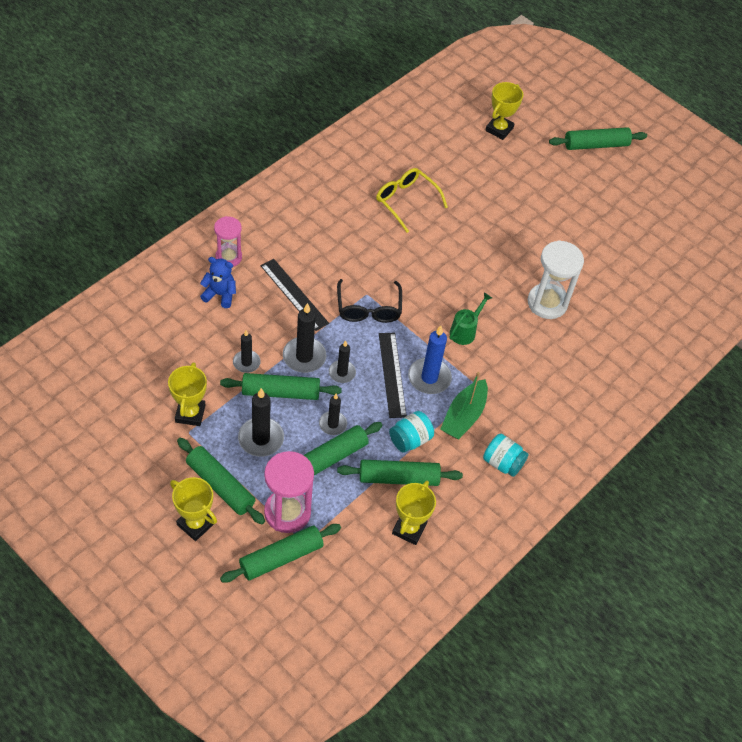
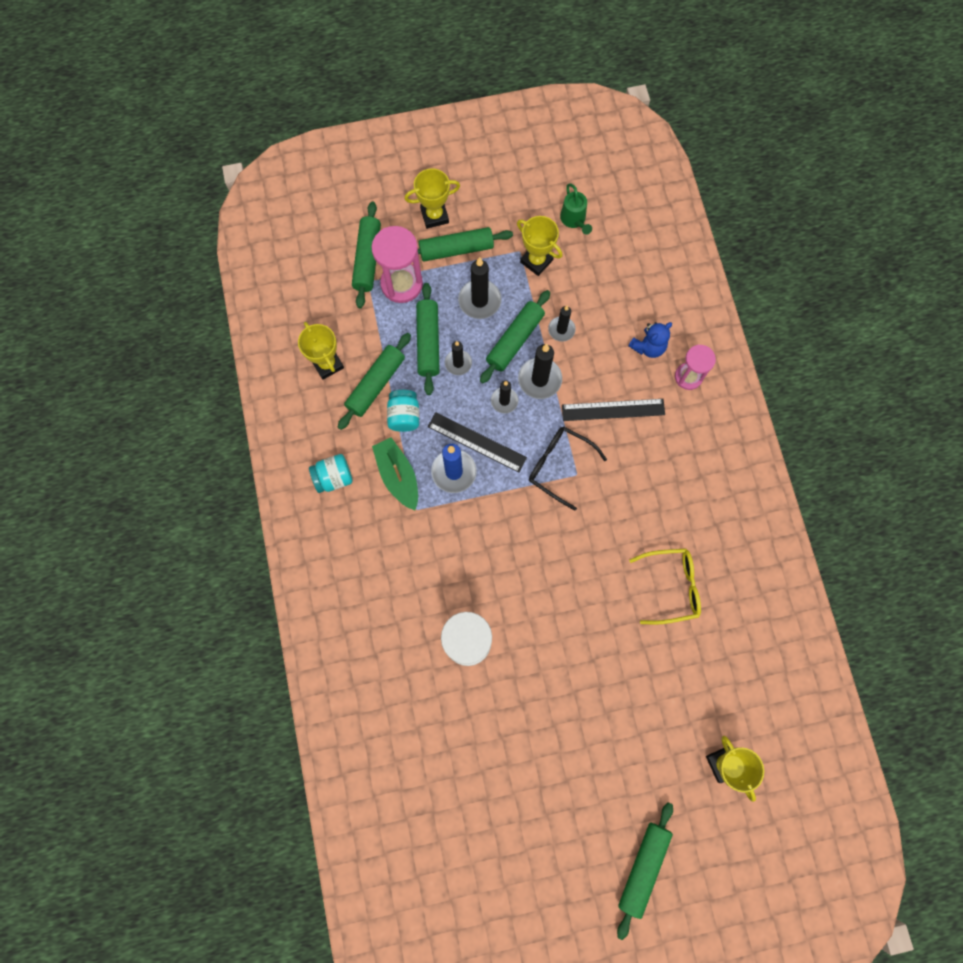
camera: 130 degrees right, 20 degrees up
(465, 331) = (483, 538): green watering can -> green watering can (574, 220)

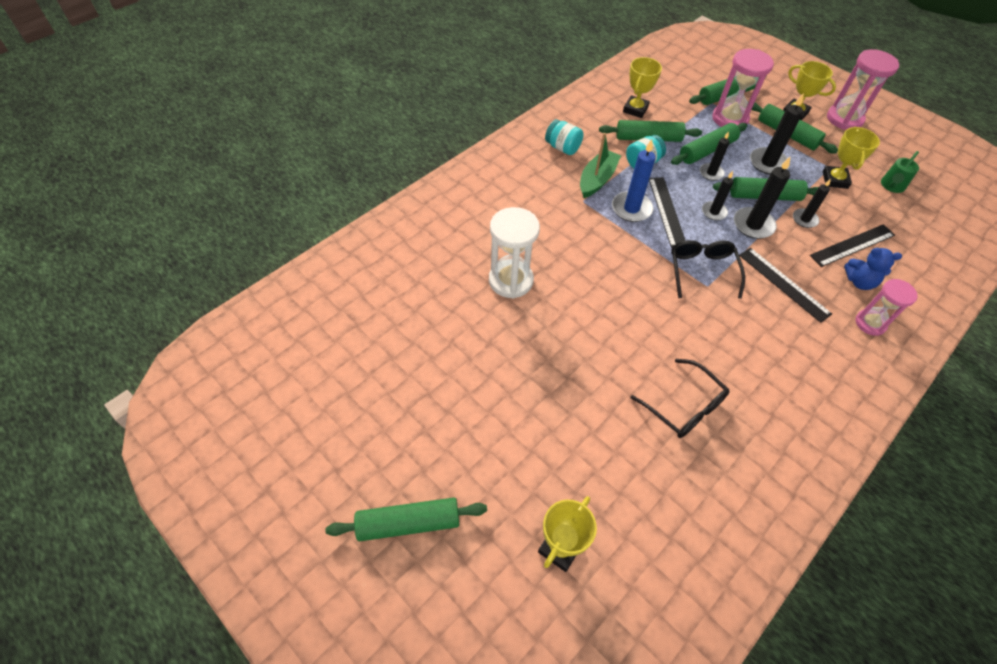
camera: 55 degrees right, 20 degrees down
(472, 178) = (844, 119): none -> pink hourglass
(611, 316) = (852, 245): none -> black ruler
(671, 586) = (684, 407): yellow glasses -> black glasses

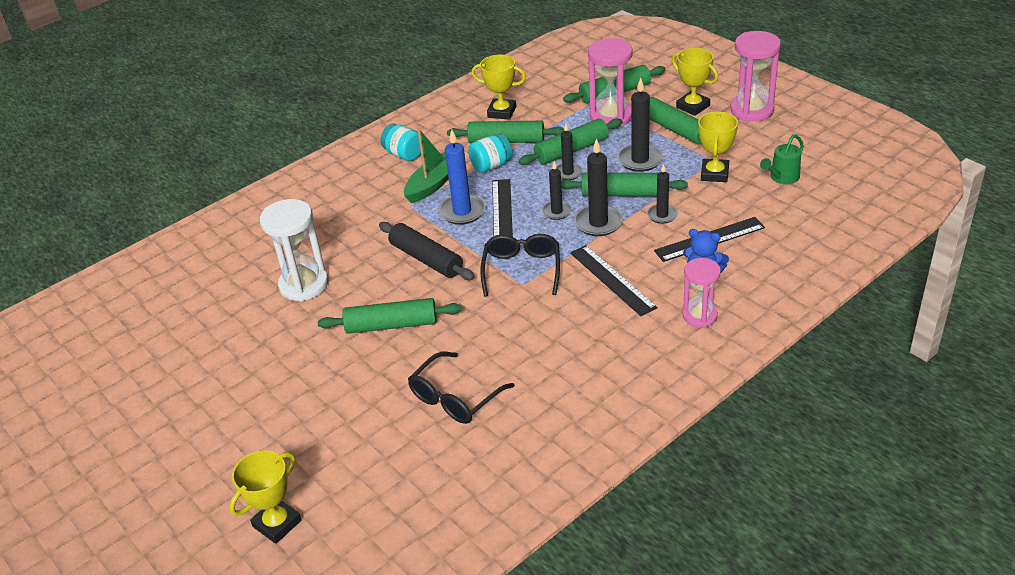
camera: 10 degrees right, 15 degrees down
(408, 523) = (129, 501): green rolling pin -> green rolling pin (391, 325)
(614, 257) = (426, 259): none -> black rolling pin
(635, 109) = (502, 112): yellow trophy -> yellow trophy turned 75 degrees clockwise
(684, 407) = (455, 398): black glasses -> black glasses turned 75 degrees clockwise

